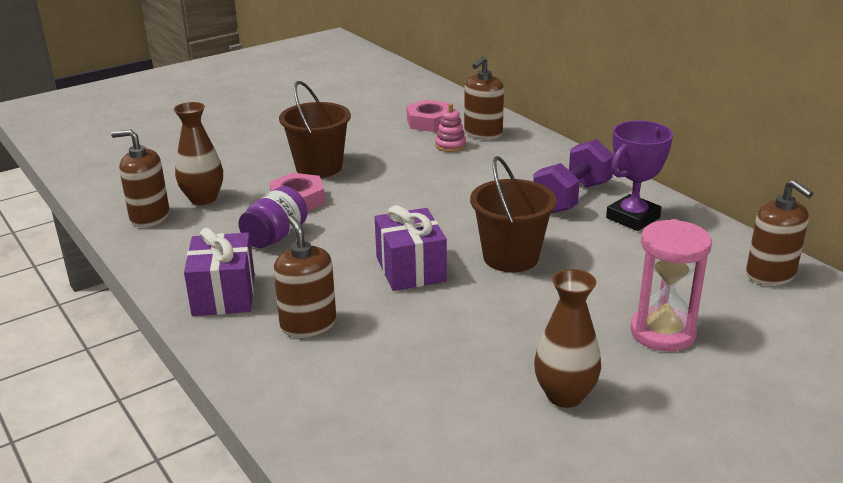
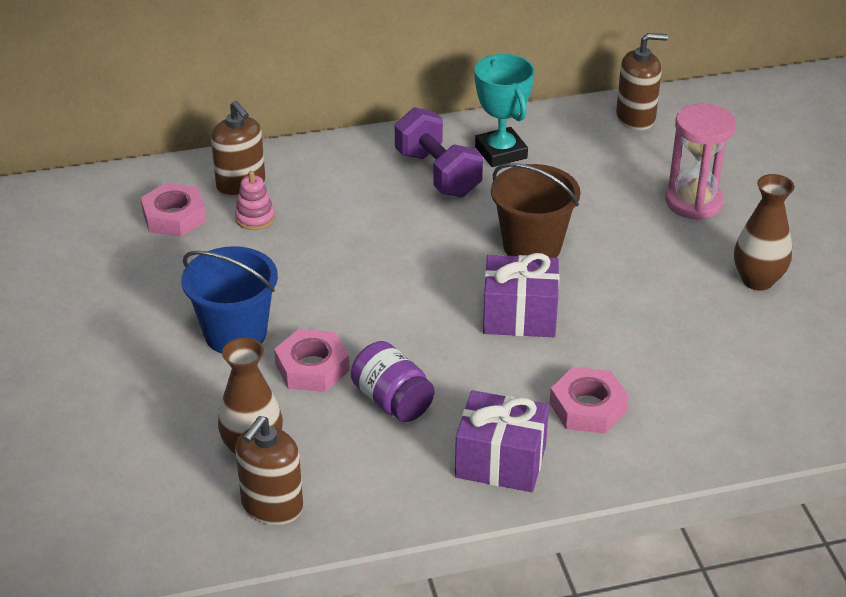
camera: 70 degrees left, 10 degrees up
(308, 324) = (587, 407): brown soap dispenser -> pink nut
(319, 167) = (235, 334): brown bucket -> blue bucket
(633, 218) = (501, 152): purple trophy -> turquoise trophy

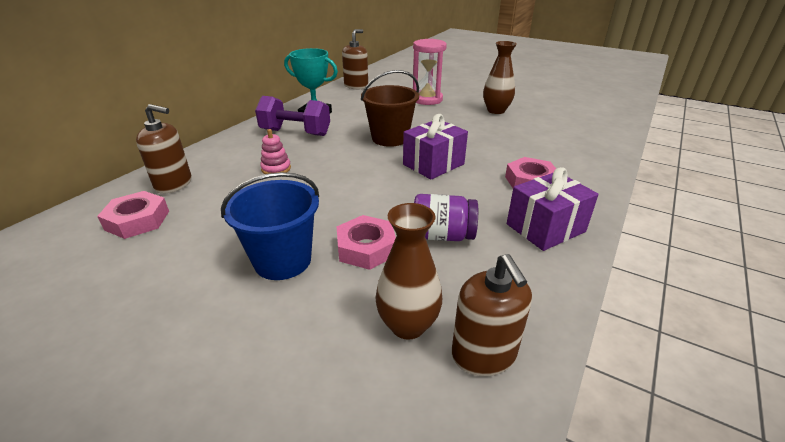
camera: 45 degrees left, 5 degrees down
(255, 218) = (207, 194): pink stacking toy -> pink stacking toy (276, 169)

